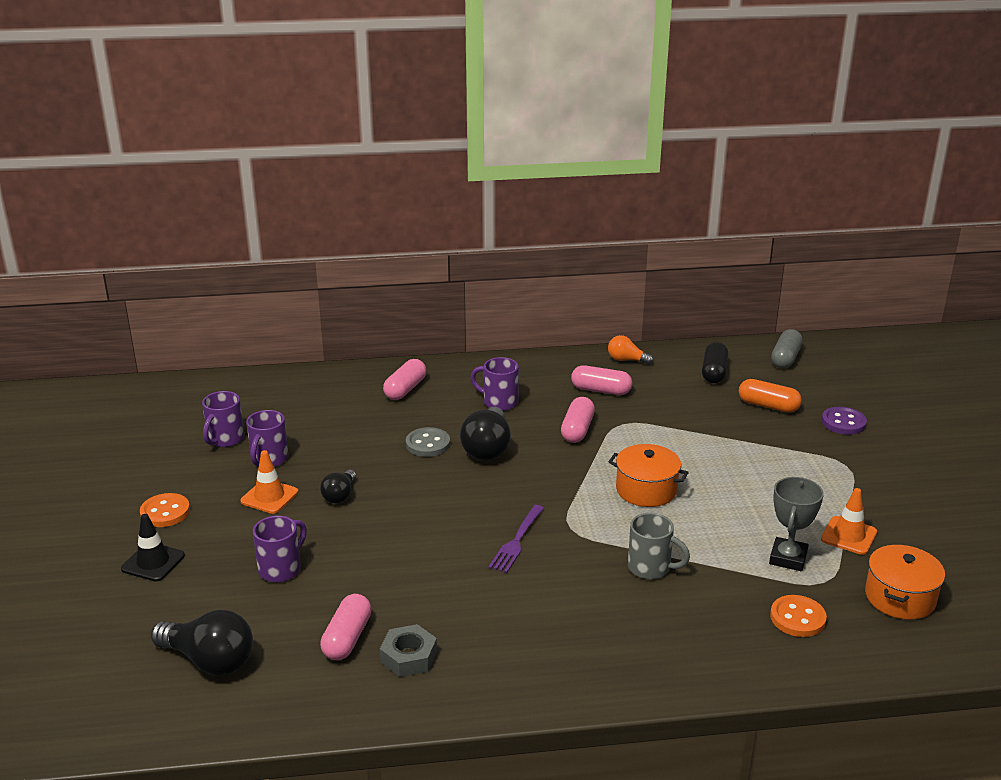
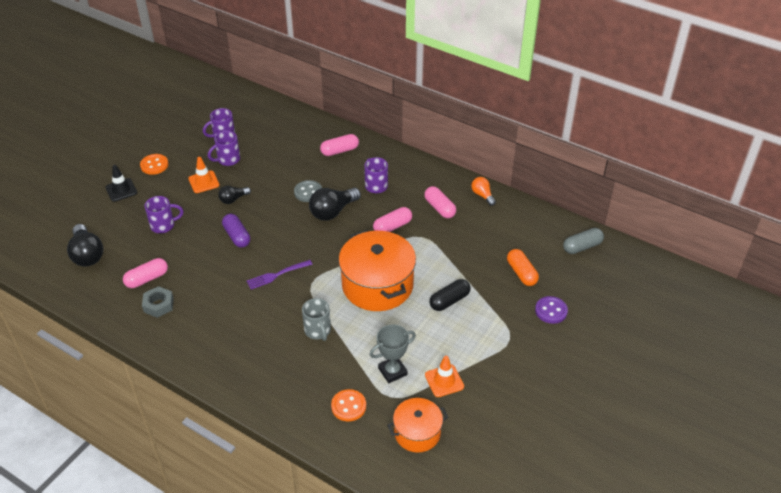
camera: 40 degrees right, 15 degrees up
(404, 529) = (237, 236): none -> purple capsule
(646, 490) = (377, 285): orange pot -> orange pot, size x1.77
(714, 372) = (522, 232): black capsule -> black capsule (449, 301)

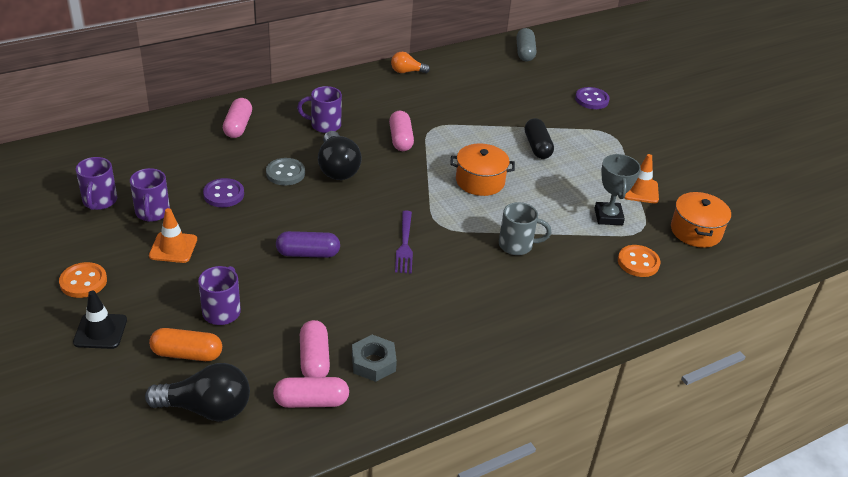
camera: 65 degrees left, 5 degrees down
(233, 199) = (236, 234): black light bulb -> none
(266, 177) = (223, 194): none -> purple button
(377, 285) = (480, 181): orange pot -> orange pot, size x0.57
(439, 208) = (401, 101): pink capsule -> pink capsule (311, 401)
(521, 273) = (532, 94): orange capsule -> orange capsule (187, 354)

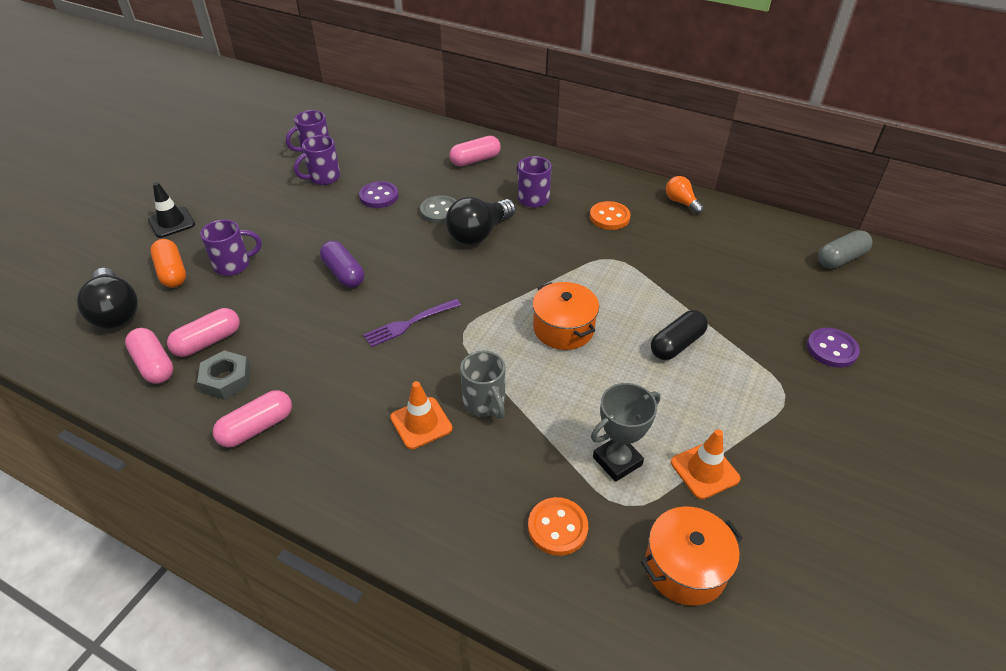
camera: 60 degrees right, 5 degrees up
(83, 282) = (220, 189): orange button -> orange button (609, 217)
(173, 247) = (291, 206): orange traffic cone -> orange traffic cone (421, 423)
(400, 139) = (567, 248): pink capsule -> pink capsule (257, 427)

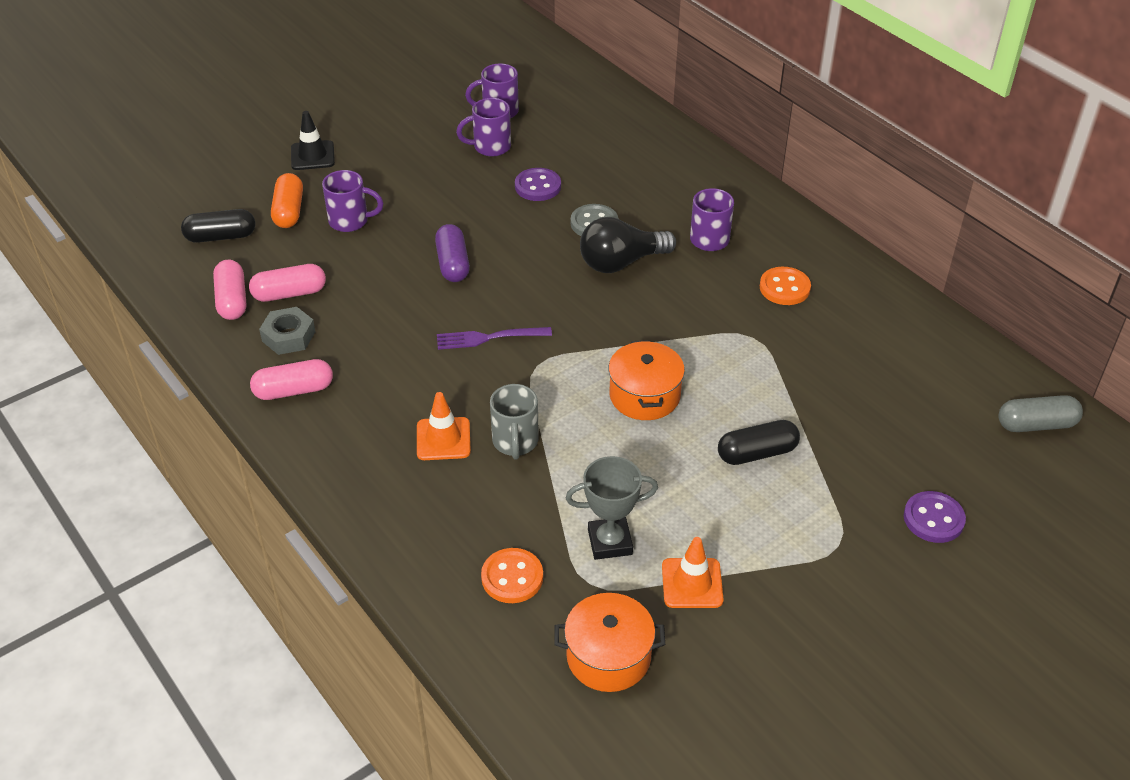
camera: 25 degrees right, 0 degrees up
(115, 312) = (221, 236): black light bulb -> black capsule
(475, 160) = (672, 172): pink capsule -> none
(681, 202) = (887, 296): orange light bulb -> none

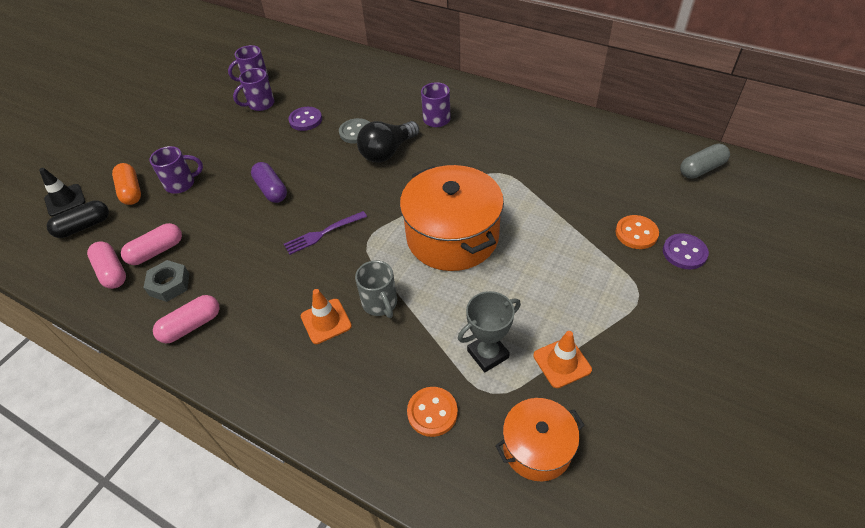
camera: 20 degrees left, 5 degrees up
(312, 156) = (133, 147): black traffic cone -> black traffic cone (65, 200)
(644, 395) = (452, 236): orange pot -> orange pot, size x1.77
(757, 453) = (548, 249): black capsule -> none
(784, 288) = (501, 135): orange button -> orange button (636, 233)

